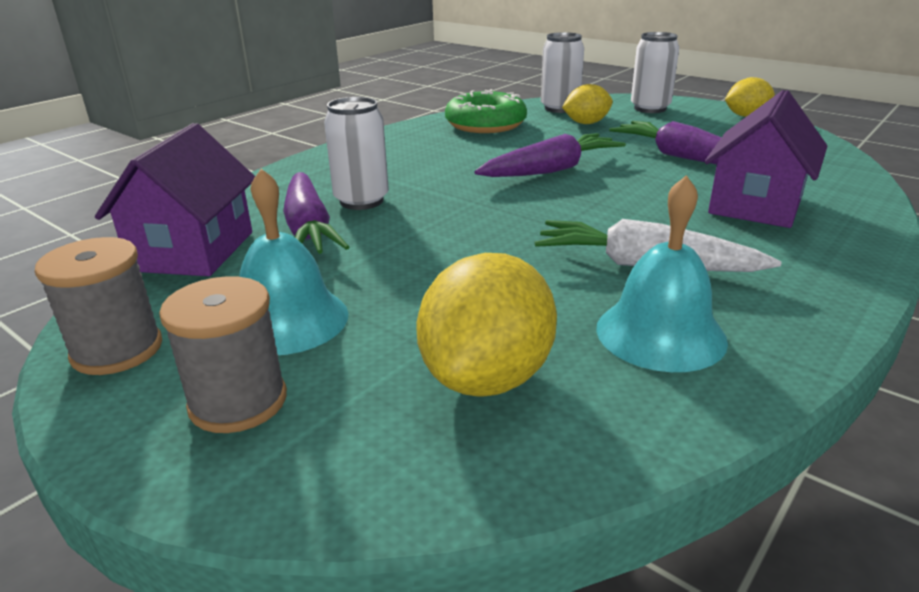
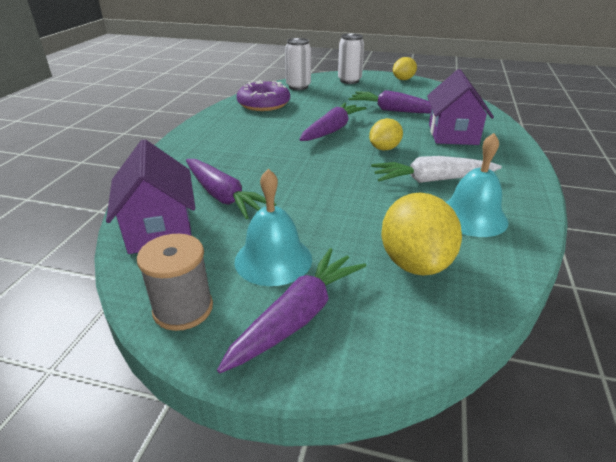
camera: 25 degrees left, 5 degrees up
(238, 402) = (297, 317): grey spool -> purple carrot
(361, 201) = (238, 171): white can -> none
(485, 124) = (264, 104): green donut -> purple donut
(586, 123) = (323, 95): yellow lemon -> yellow lemon (384, 148)

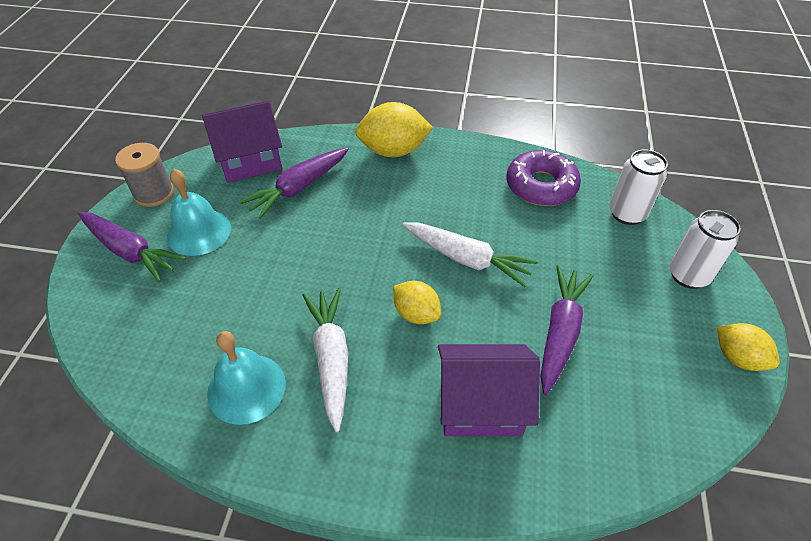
camera: 85 degrees right, 15 degrees up
(332, 130) = (467, 259): purple carrot -> white carrot
(415, 262) = (176, 327): yellow lemon -> yellow lemon (393, 151)

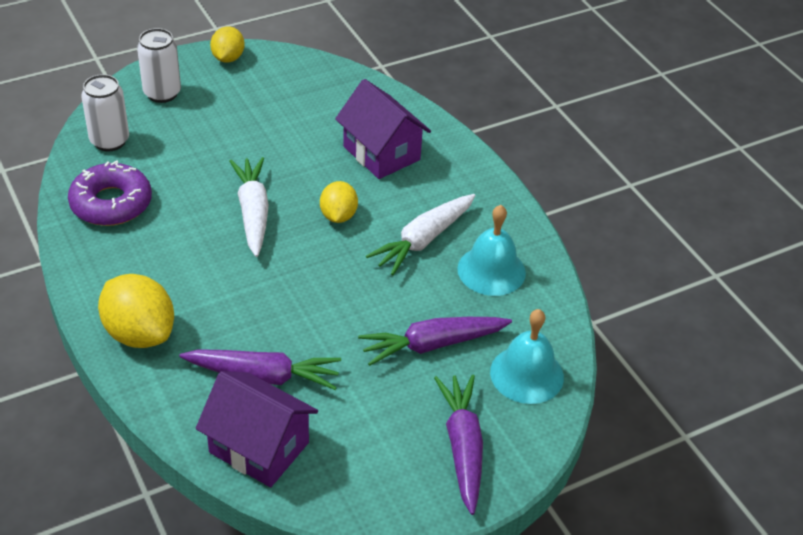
camera: 130 degrees left, 5 degrees down
(154, 193) = (380, 497): grey spool -> none
(199, 232) = (391, 413): turquoise bell -> turquoise bell (527, 374)
(560, 332) = (282, 138): purple carrot -> purple carrot (432, 345)

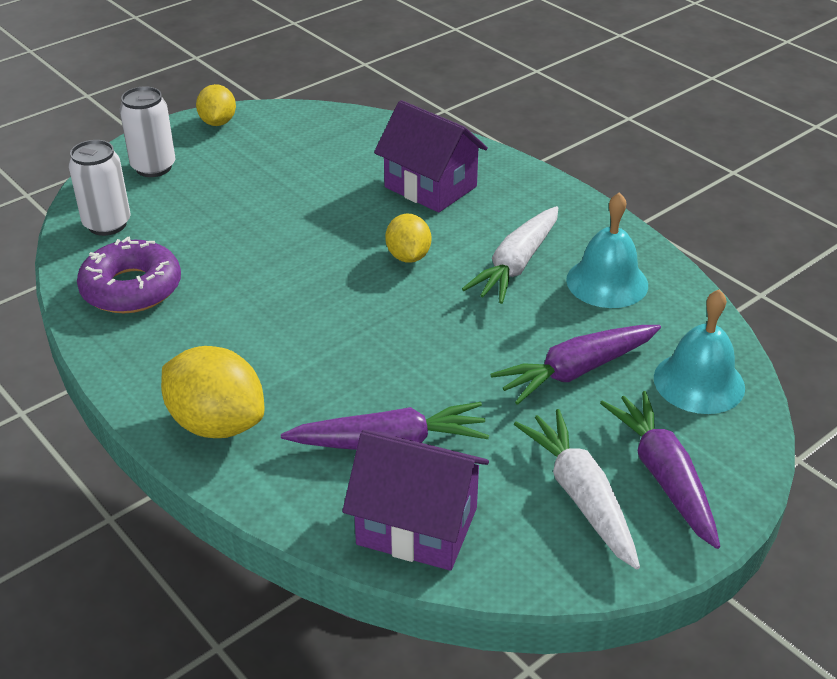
camera: 10 degrees left, 5 degrees down
(253, 212) = (307, 270): white carrot -> white carrot (581, 496)

